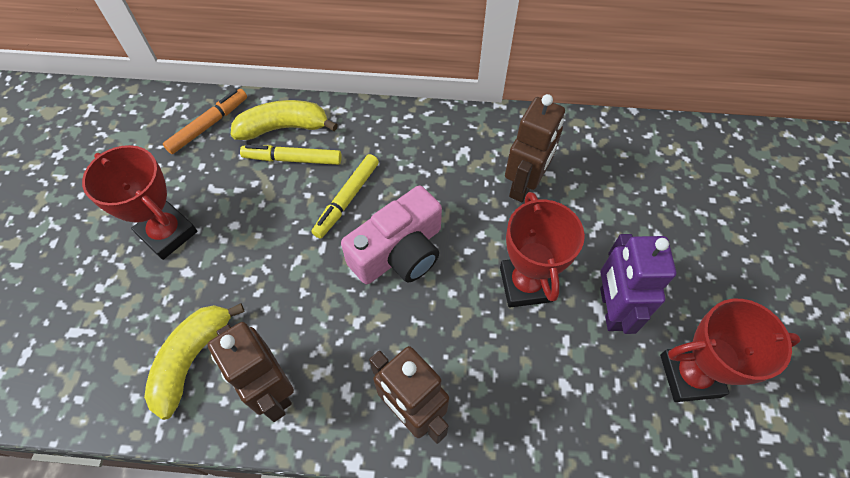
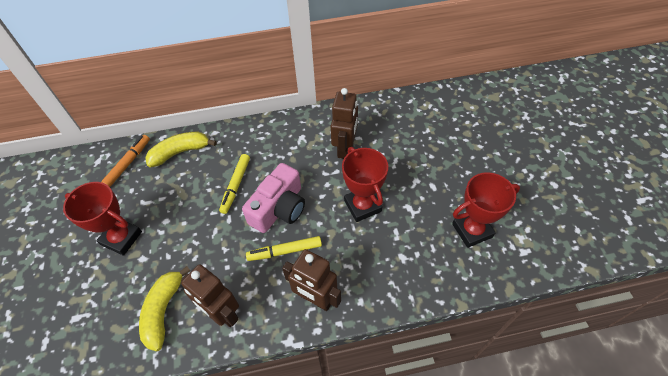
camera: 15 degrees left, 5 degrees down
(293, 159) = (192, 170): yellow marker -> yellow marker (285, 251)
(611, 309) = (416, 206): purple robot -> none

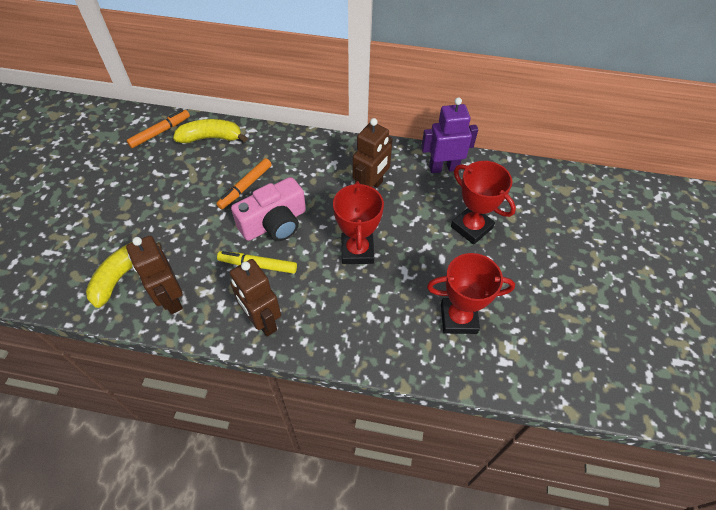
camera: 20 degrees right, 0 degrees up
(121, 238) = (120, 197): red trophy -> red trophy (471, 227)
(236, 185) = (245, 187): yellow marker -> orange marker
(394, 110) = (443, 168): none -> purple robot

